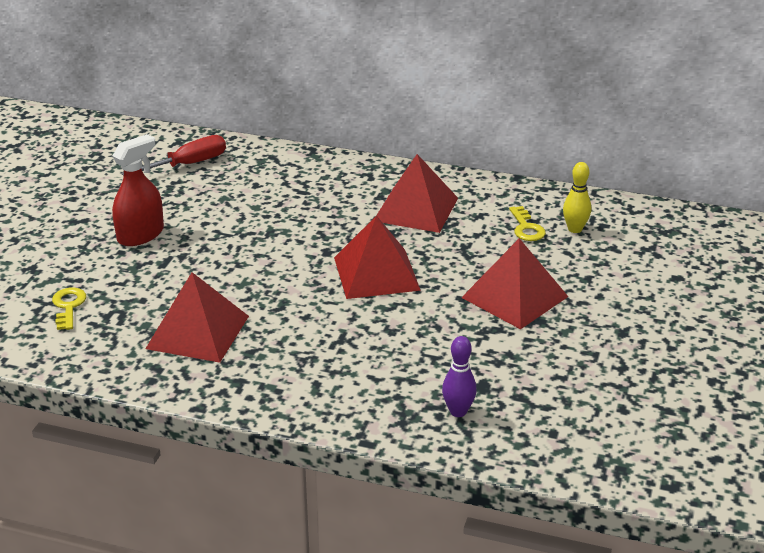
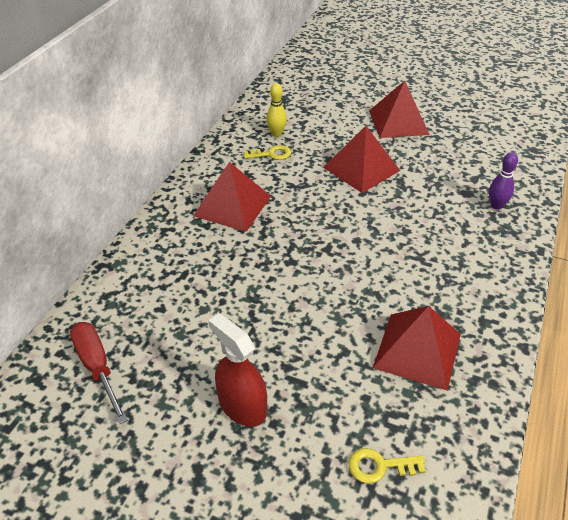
camera: 85 degrees left, 10 degrees up
(376, 273) = (328, 233): red pyramid -> red pyramid (398, 122)

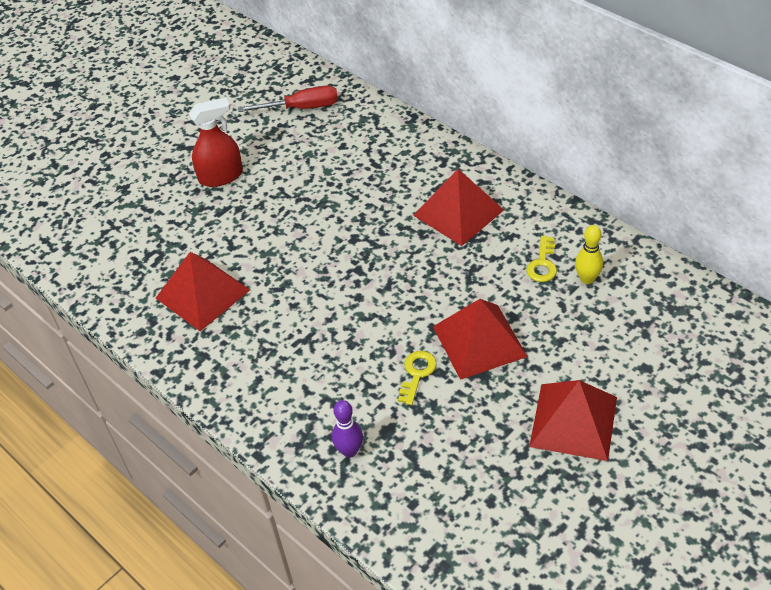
camera: 115 degrees right, 5 degrees up
(379, 466) = (127, 236): yellow key -> yellow key (417, 374)

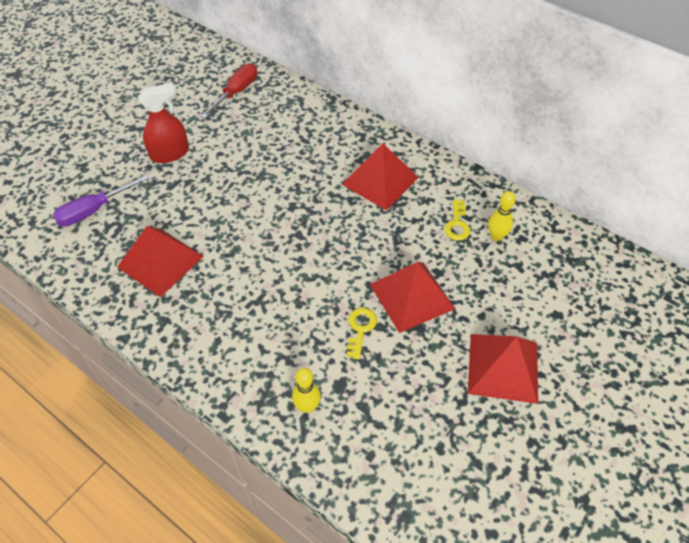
camera: 10 degrees left, 5 degrees up
(133, 237) = (94, 210): none -> purple screwdriver
(302, 108) = (236, 92): red screwdriver -> red screwdriver turned 45 degrees counterclockwise
(349, 451) = (307, 406): purple bowling pin -> yellow bowling pin

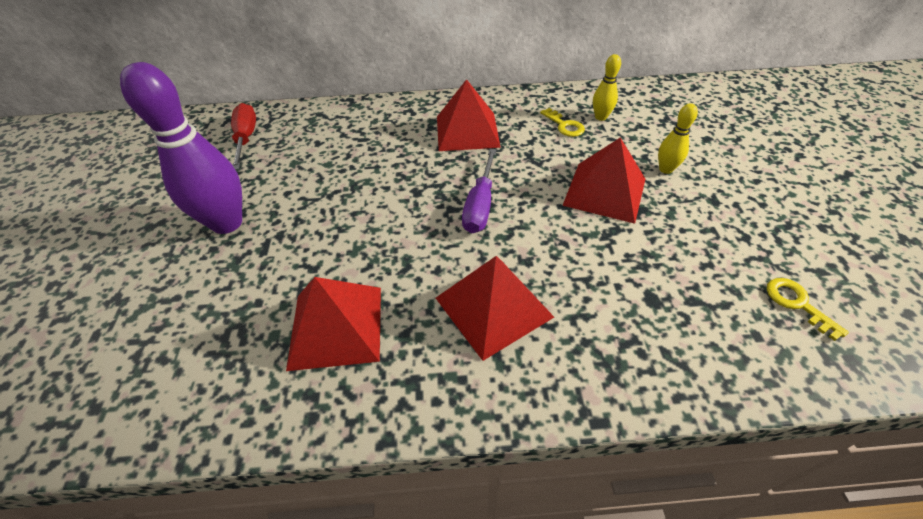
camera: 40 degrees left, 5 degrees down
(94, 210) = (184, 334): purple screwdriver -> purple screwdriver (480, 205)
(170, 153) = (227, 223): red spray bottle -> purple bowling pin
(307, 406) = (655, 341): yellow bowling pin -> yellow bowling pin (665, 169)
(360, 329) = (604, 243): yellow key -> yellow key (797, 304)
(503, 367) = (732, 193): red pyramid -> red pyramid (493, 307)

